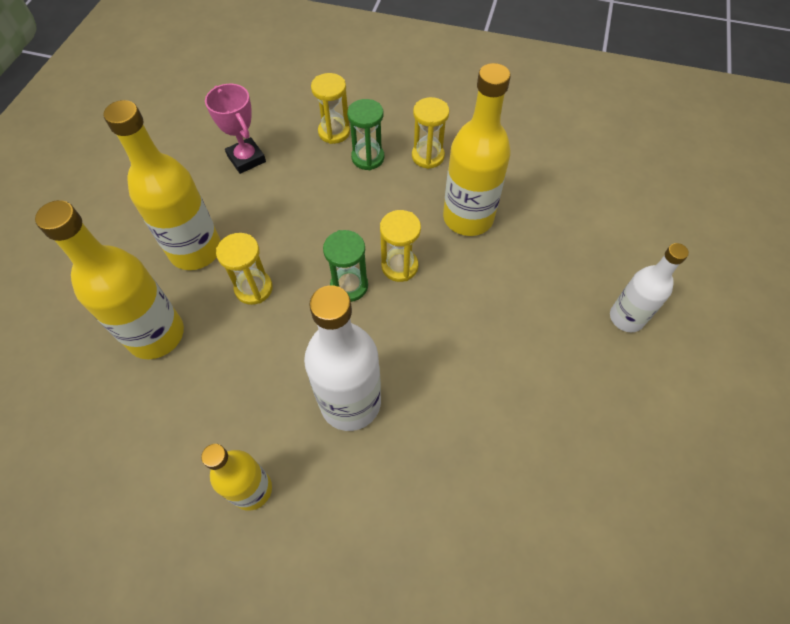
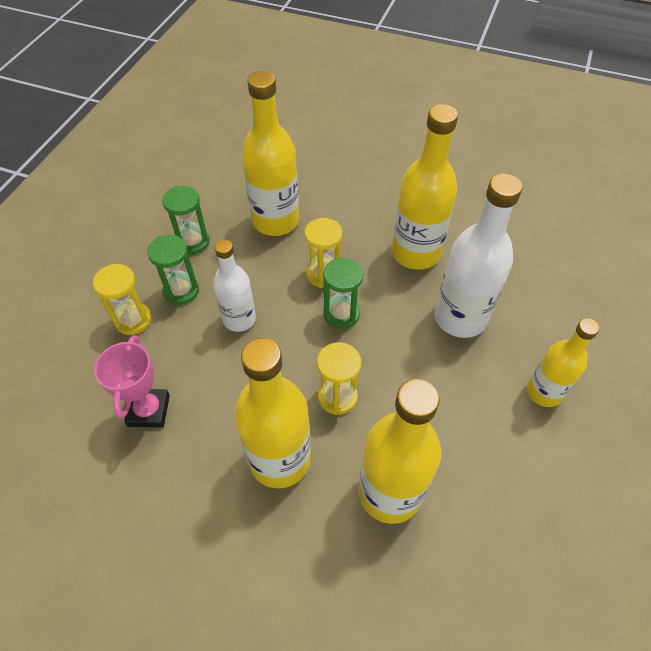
camera: 85 degrees left, 5 degrees down
(246, 159) = (149, 410): pink trophy -> pink trophy turned 60 degrees counterclockwise
(428, 156) = (193, 242): yellow hourglass -> green hourglass
(442, 356) = (415, 253): none -> yellow bottle
(626, 318) = (384, 144): white bottle -> white bottle (239, 319)

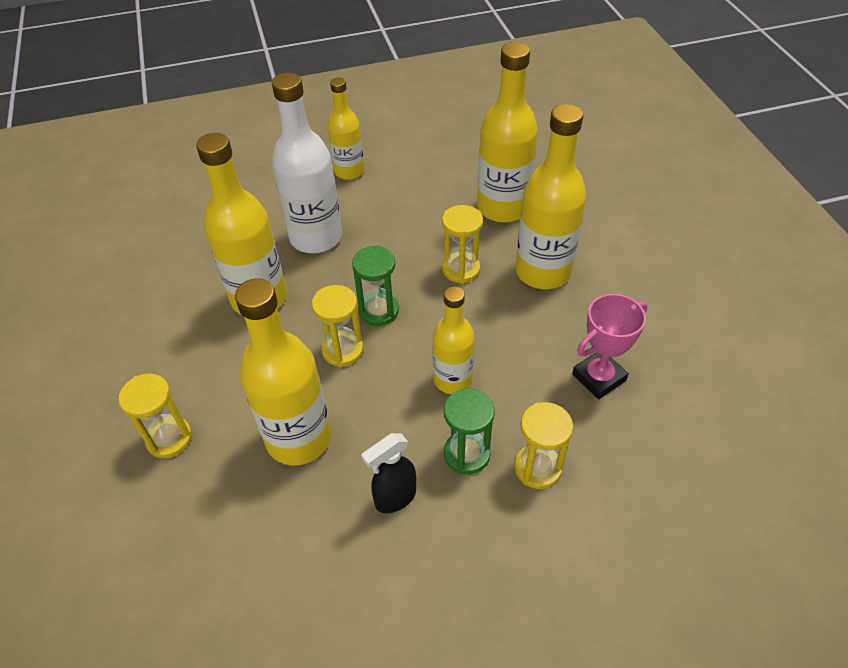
camera: 125 degrees left, 5 degrees down
(193, 242) = (395, 498): green hourglass -> black spray bottle
(239, 319) = (452, 380): white bottle -> yellow bottle
(331, 170) = (169, 439): none -> yellow hourglass

